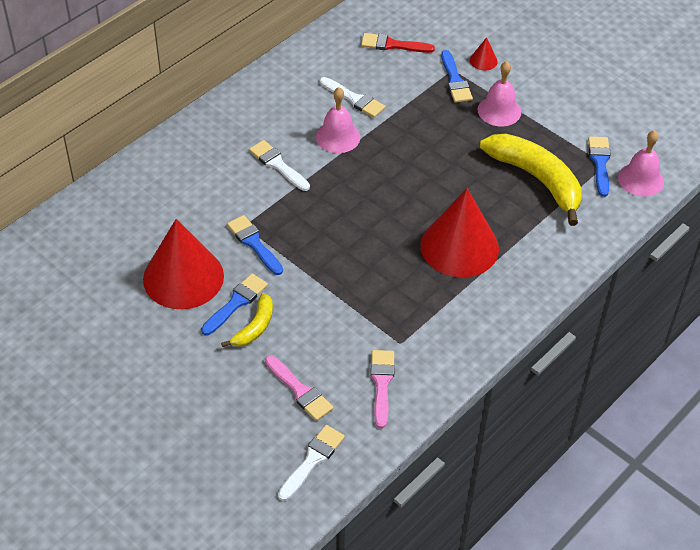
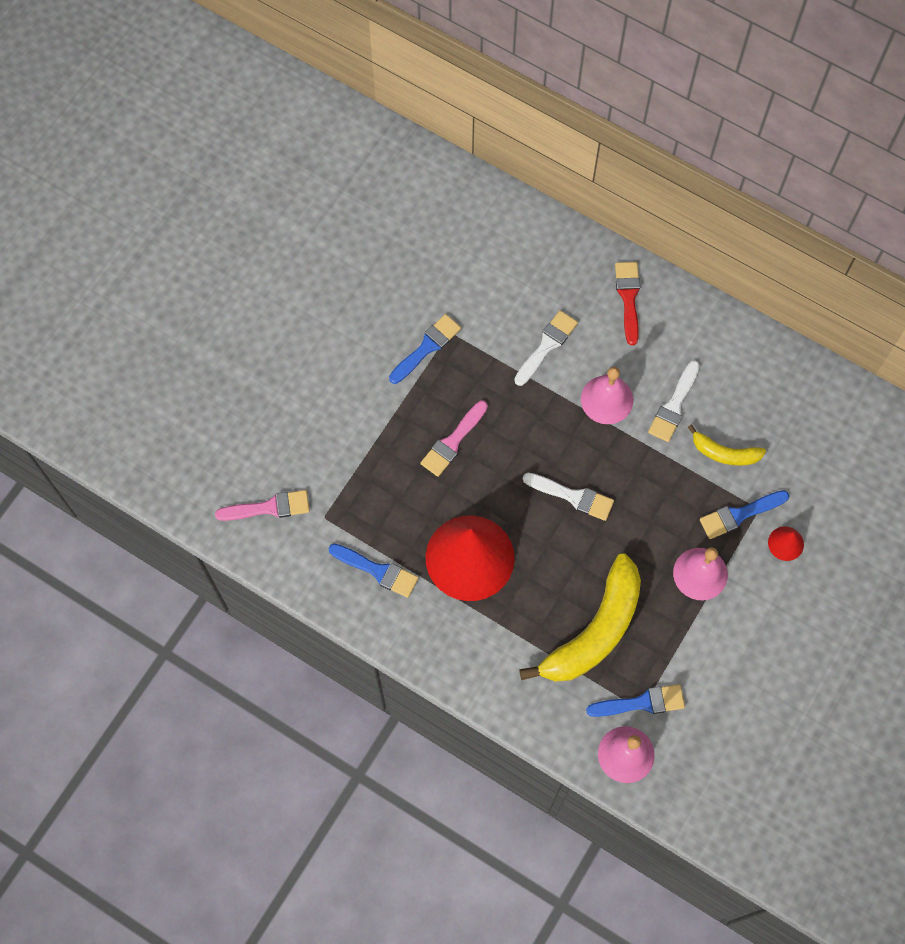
camera: 80 degrees right, 20 degrees up
(183, 277) = (366, 291): red cone -> none
(236, 303) = (344, 348): blue brush -> blue brush (377, 571)
(254, 327) = (316, 373): yellow banana -> yellow banana (724, 453)
(300, 391) = (246, 432): pink brush -> pink brush (453, 441)
(312, 460) = (168, 460): white brush -> white brush (573, 496)
(392, 45) = (782, 432): red brush -> red brush (628, 298)

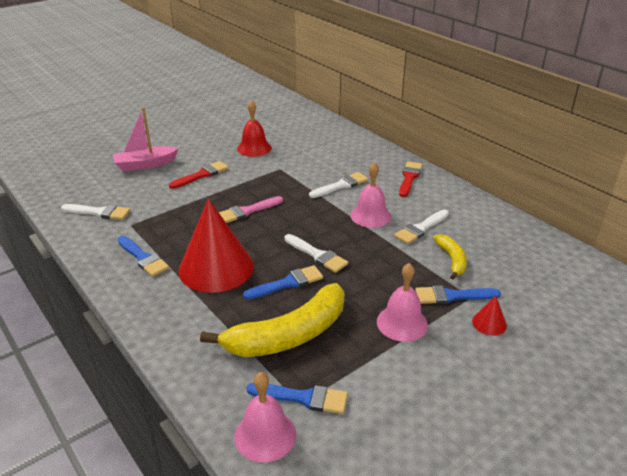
camera: 20 degrees right, 35 degrees down
(261, 384) = (145, 165): none -> pink boat
(269, 507) = (99, 212): pink brush -> white brush
(352, 382) = (201, 175): none -> red brush
(390, 292) = (254, 148): none -> red bell
(427, 347) = (260, 171): blue brush -> blue brush (287, 283)
(724, 453) = (452, 260): yellow banana -> yellow banana turned 135 degrees counterclockwise

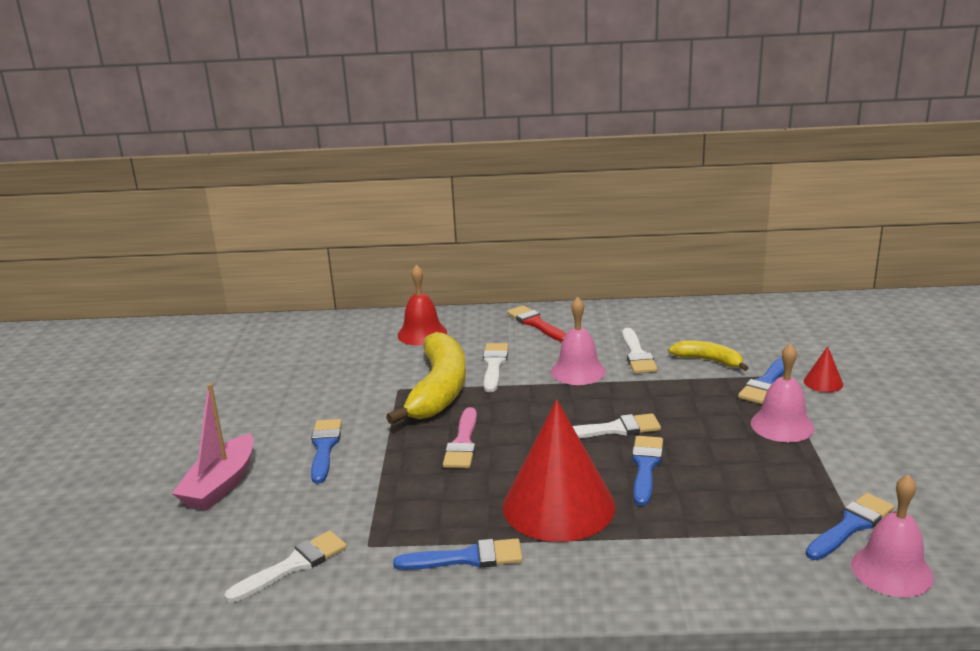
camera: 50 degrees left, 10 degrees down
(201, 175) = (324, 447): red brush -> blue brush
(254, 148) = (319, 388): red bell -> red bell (422, 334)
(288, 335) = (740, 499): yellow banana -> yellow banana (438, 390)

